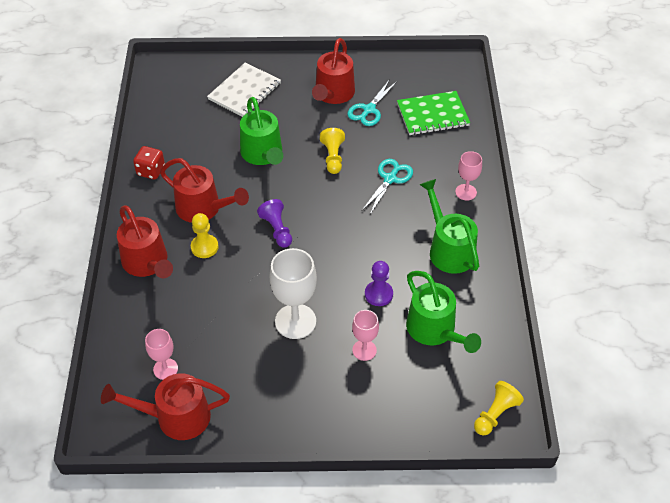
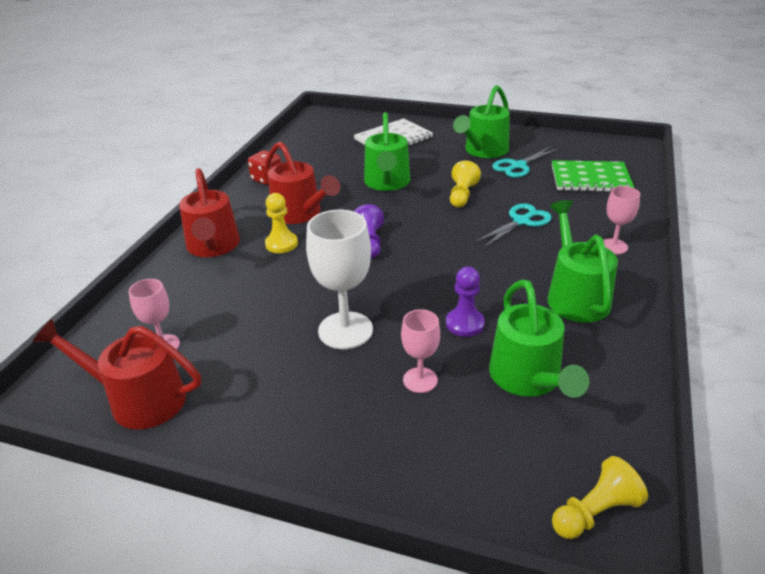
camera: 20 degrees right, 15 degrees down
(333, 94) = (483, 151): red watering can -> green watering can

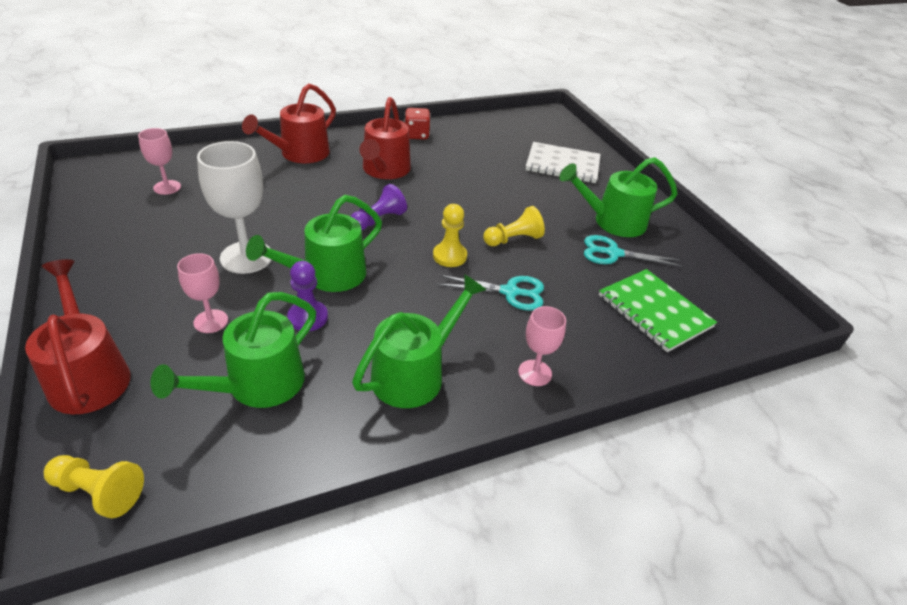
camera: 45 degrees right, 5 degrees up
(138, 399) = (104, 204): red watering can -> red watering can (88, 374)
(281, 244) = (333, 180): yellow pawn -> yellow pawn (449, 256)
(387, 183) = (482, 191): green watering can -> green watering can (326, 276)

